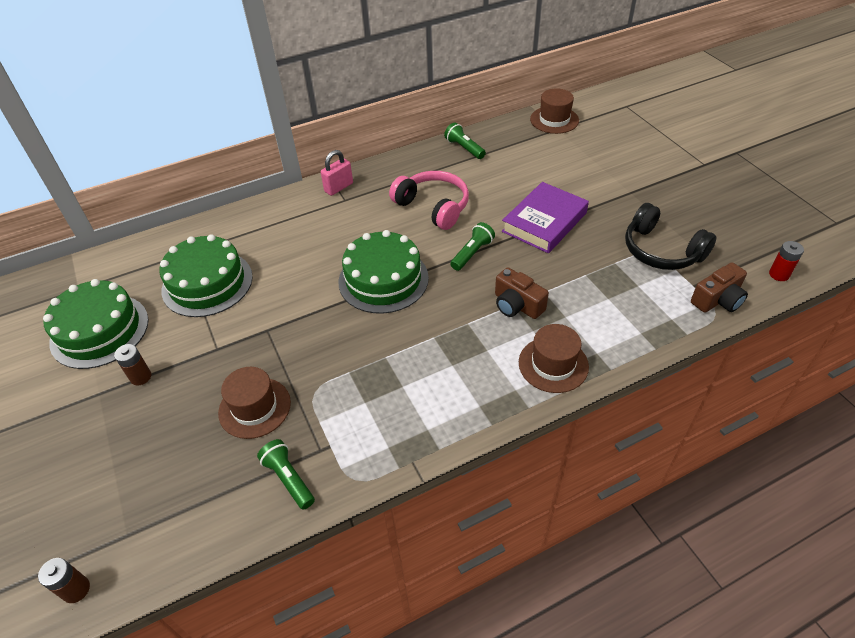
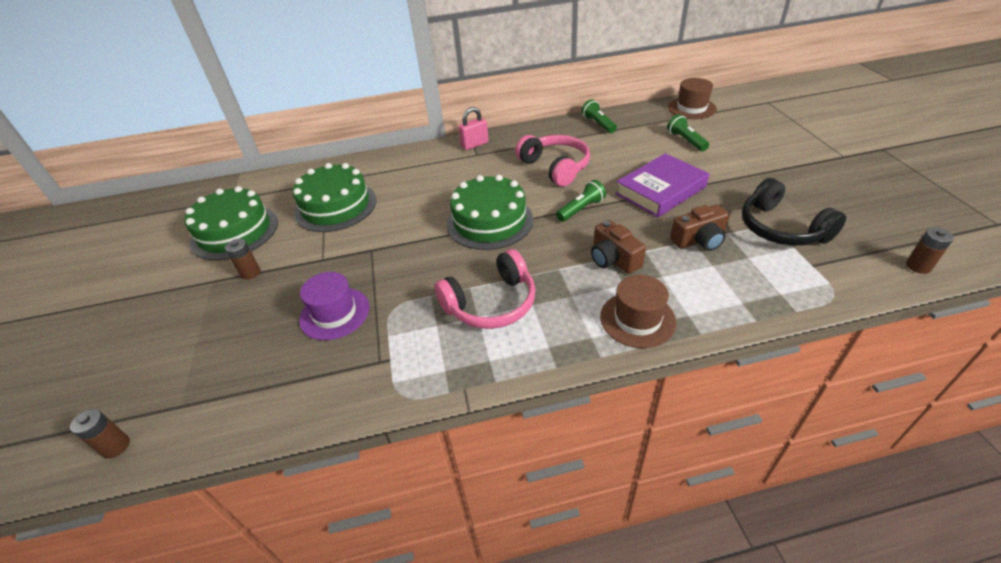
camera: 15 degrees right, 5 degrees down
(254, 407) = (335, 313): brown hat -> purple hat
(288, 479) = (340, 383): green flashlight -> green flashlight (686, 141)
(412, 371) = (491, 303): none -> pink headphones
(717, 300) = (839, 282): brown camera -> brown camera (699, 240)
(779, 274) = (918, 266): red battery -> brown battery

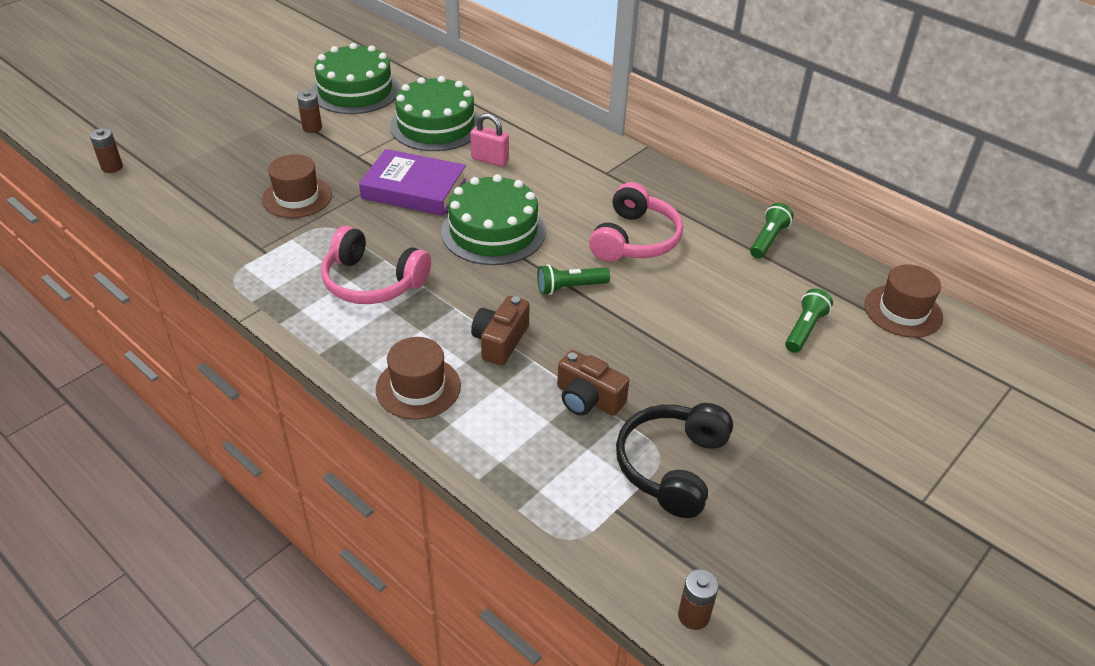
camera: 50 degrees right, 0 degrees up
(335, 313) = (297, 197): purple hat -> brown hat
(475, 144) = (624, 163): pink padlock -> pink padlock (490, 160)
(581, 209) = (570, 288): green flashlight -> green flashlight turned 150 degrees clockwise
(660, 190) = (663, 339): purple book -> purple book (414, 189)

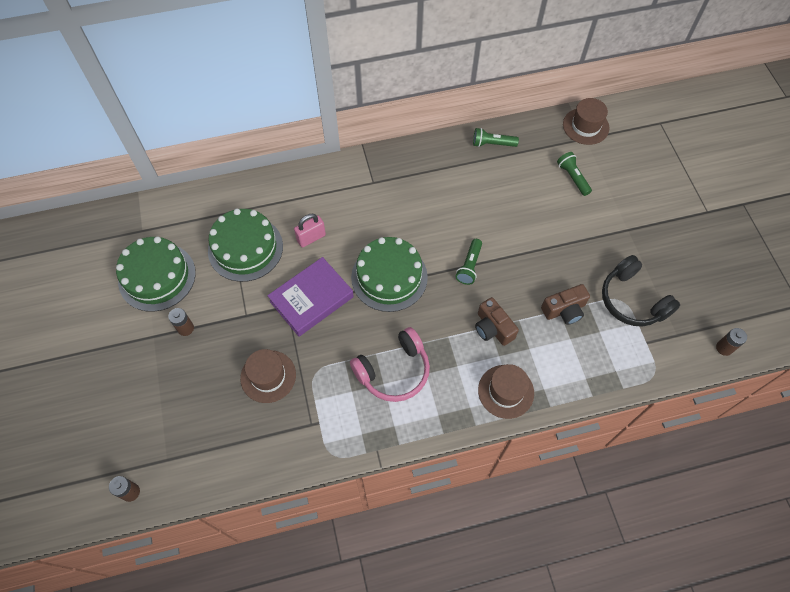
camera: 55 degrees left, 20 degrees up
(635, 239) = (448, 207): pink headphones -> none
(768, 239) = (492, 144): green flashlight -> green flashlight turned 60 degrees counterclockwise

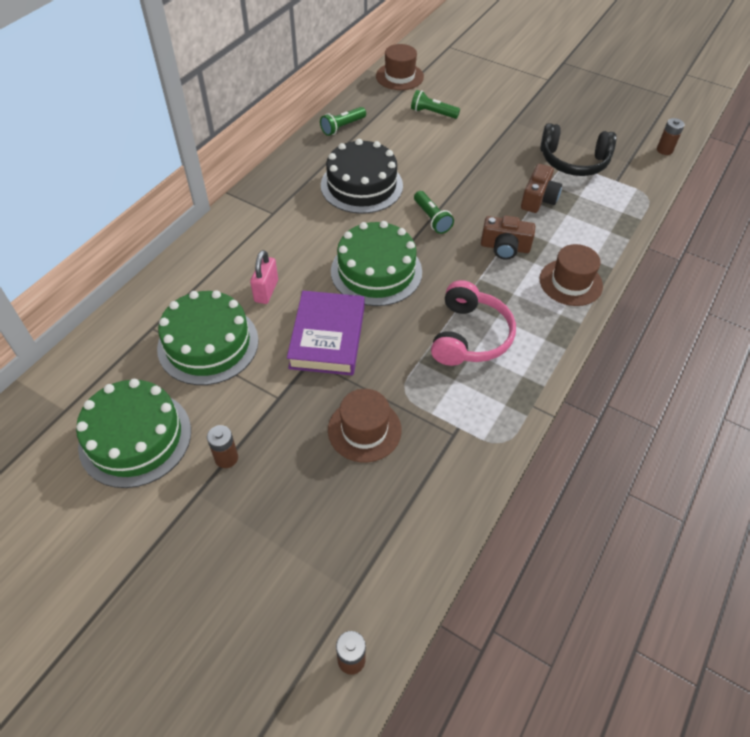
camera: 45 degrees left, 10 degrees down
(452, 203) = (361, 185): none -> black cake

